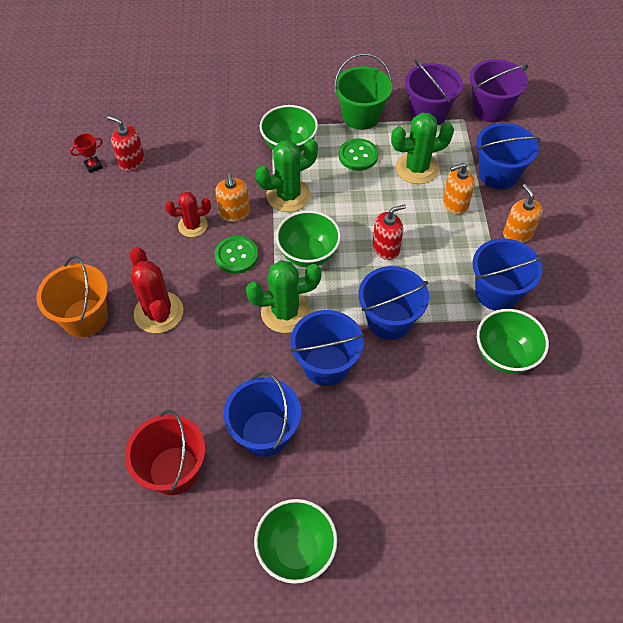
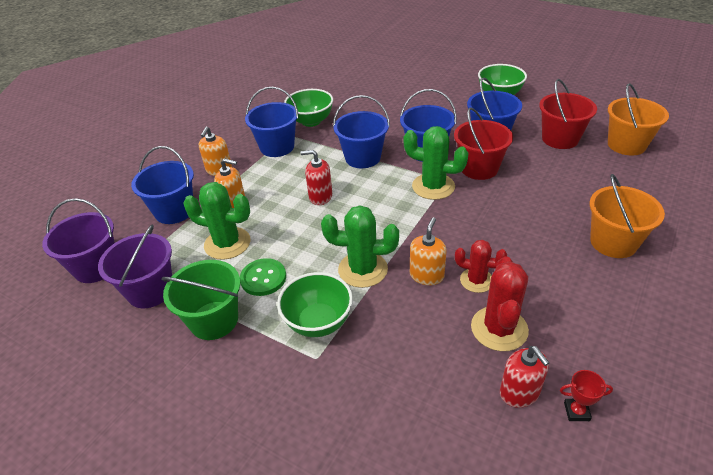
camera: 145 degrees left, 15 degrees down
(85, 498) = (626, 145): none -> orange bucket
(158, 312) = (540, 222): red cactus -> red cactus (499, 329)
(236, 256) = (448, 238): green button -> none
(251, 363) = (479, 168): none -> red bucket
(308, 254) = (384, 216): green bowl -> none

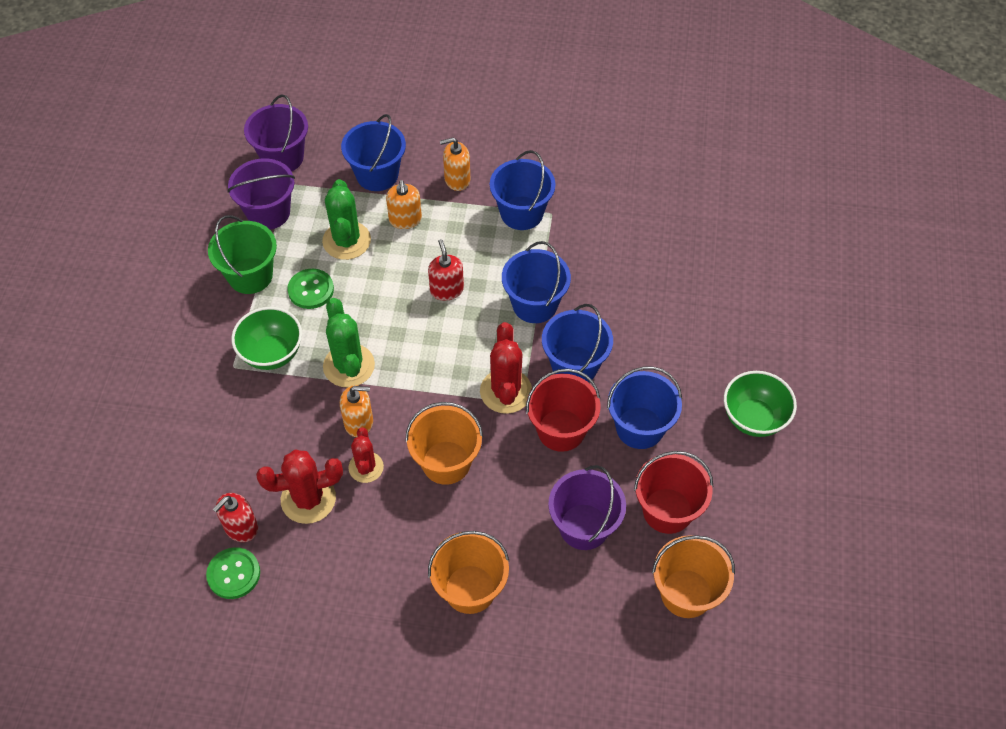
camera: 65 degrees right, 15 degrees up
(311, 121) = (590, 225): green bowl -> none
(433, 186) = (506, 391): green cactus -> red cactus
(488, 231) = (446, 462): none -> orange bucket
(565, 175) = (584, 526): none -> purple bucket
(576, 411) = (233, 574): red trophy -> green button

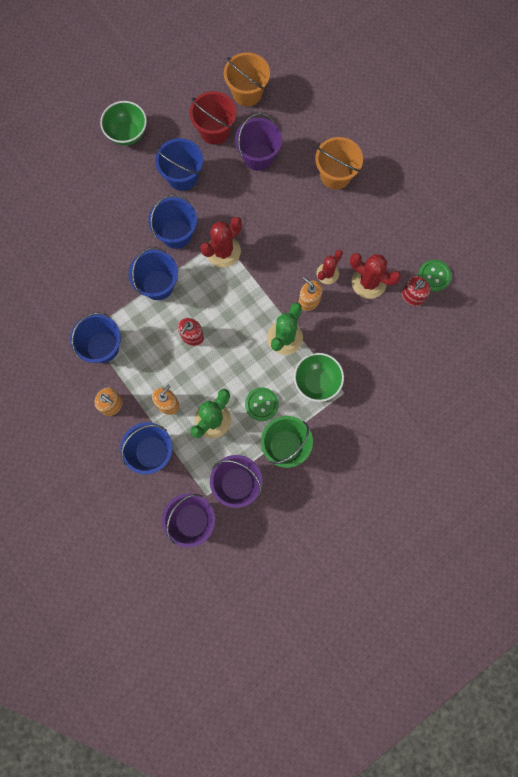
camera: 135 degrees left, 20 degrees up
(241, 527) = (412, 296): red soap dispenser -> red soap dispenser turned 135 degrees clockwise
(446, 462) = (288, 241): orange bucket -> none
(561, 430) = (219, 208): red bucket -> none

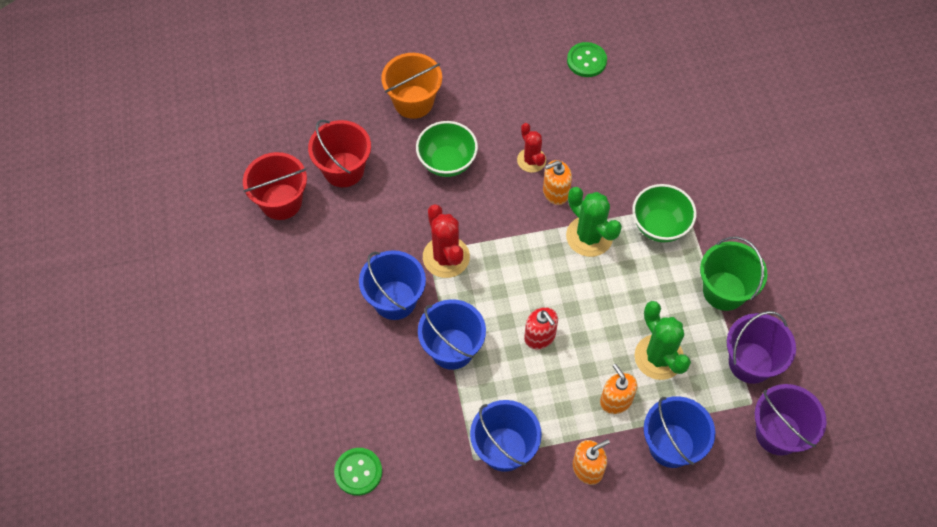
camera: 65 degrees left, 15 degrees down
(127, 134) = (224, 302): green bowl -> green bowl (447, 162)
(182, 176) = (321, 262): blue bucket -> none
(247, 93) = (252, 147): orange bucket -> none
(258, 157) = (343, 169): purple bucket -> red bucket
(261, 404) = (662, 295): green button -> green button (358, 472)
(369, 282) = (562, 124): red cactus -> none
(412, 296) = (600, 90): red soap dispenser -> none

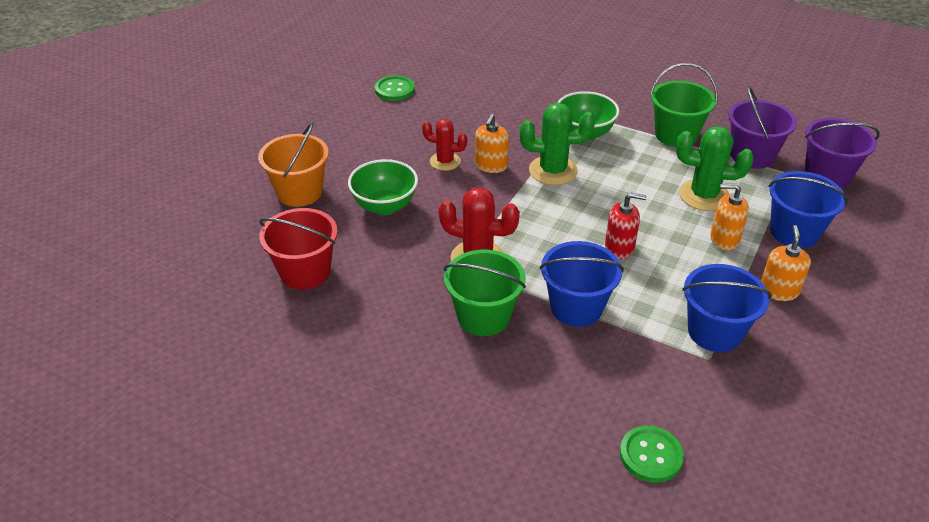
camera: 50 degrees left, 20 degrees down
(281, 201) = (279, 335): red bucket -> none
(395, 300) = (483, 316): blue bucket -> green bucket

